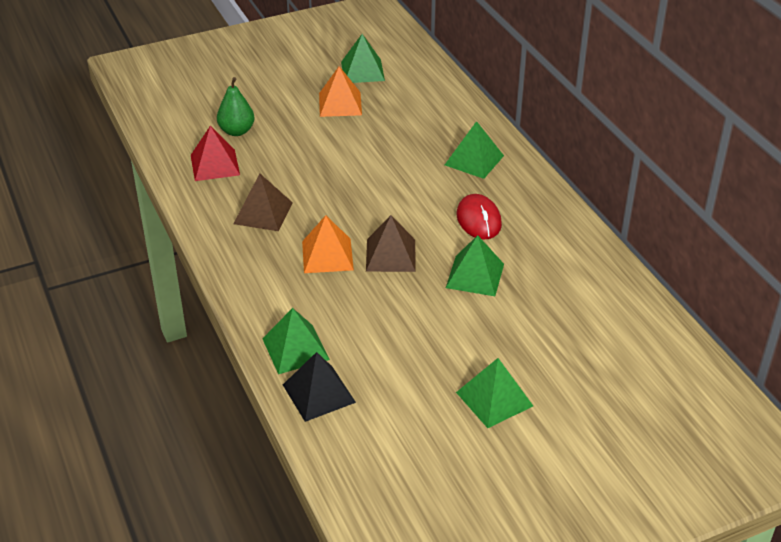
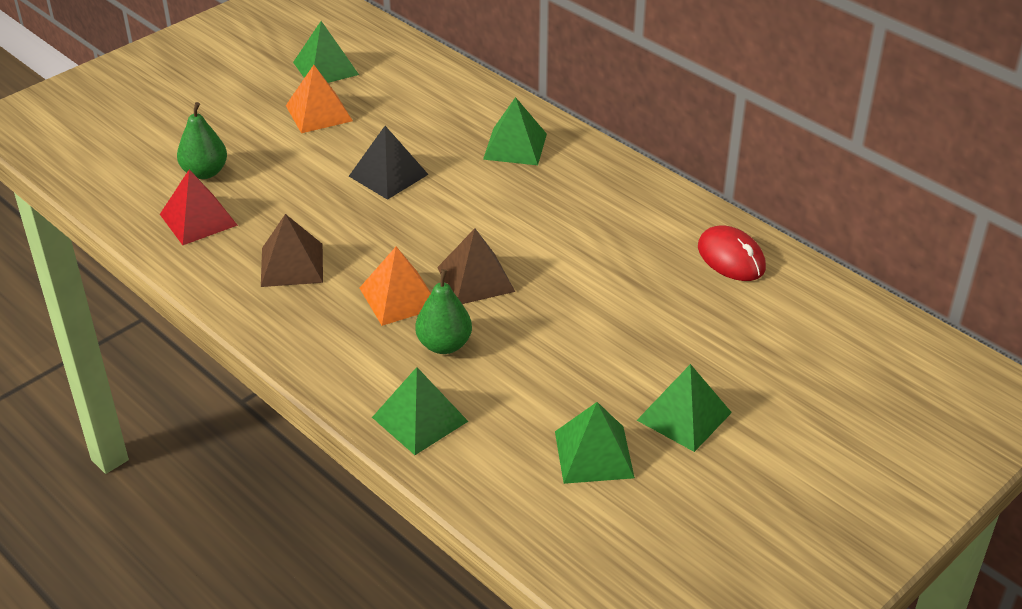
camera: 20 degrees left, 0 degrees up
(319, 393) = (476, 465): black pyramid -> black pyramid (388, 175)
(341, 298) = (444, 345): none -> green pear
(475, 275) = (587, 280): green pyramid -> green pyramid (594, 454)
(478, 220) = (557, 214): red mouse -> red mouse (731, 258)

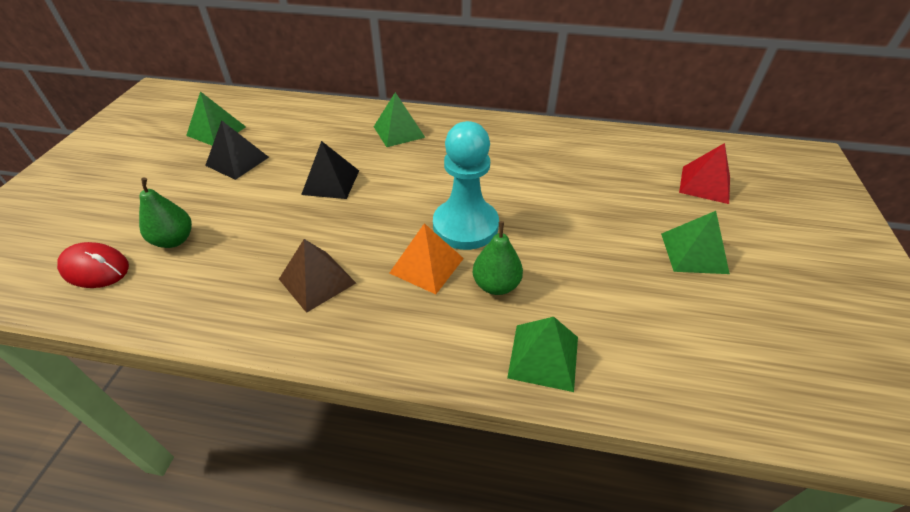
camera: 35 degrees left, 5 degrees up
(198, 219) = (199, 281): red pyramid -> red pyramid (705, 184)
(318, 113) = (237, 161): orange pyramid -> black pyramid
(475, 279) = (465, 226): brown pyramid -> turquoise pawn
(594, 454) = (681, 312): green pyramid -> none
(731, 258) = (594, 144): red mouse -> red mouse (95, 268)

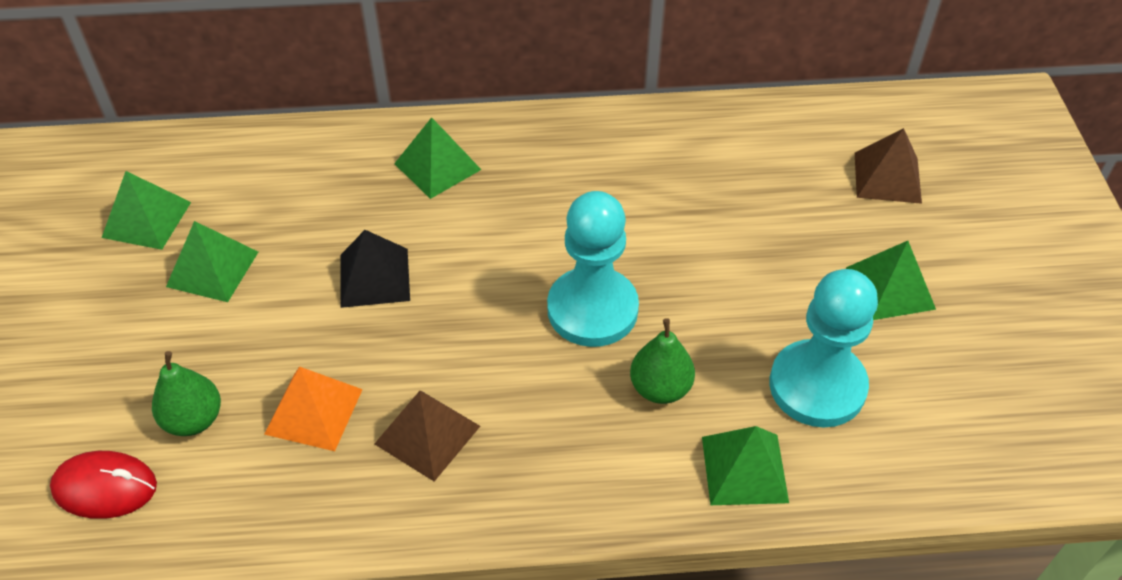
camera: 15 degrees left, 5 degrees up
(237, 161) = (212, 269): black pyramid -> green pyramid
(426, 265) = (562, 380): orange pyramid -> orange pyramid (314, 411)
(619, 308) = (817, 386): none -> turquoise pawn
(705, 184) = (887, 177): red pyramid -> brown pyramid

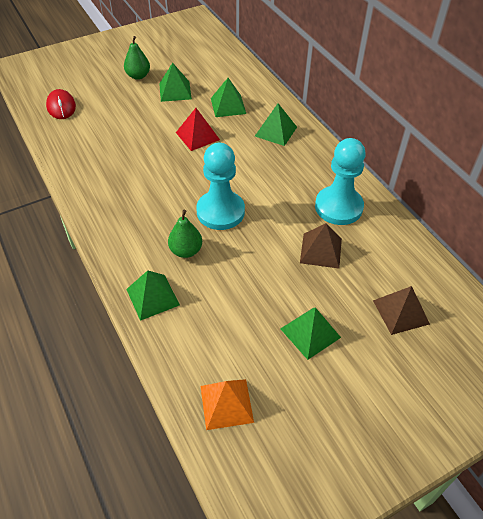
camera: 65 degrees right, 0 degrees up
(147, 219) = (189, 65): green pyramid -> green pyramid (228, 106)
(194, 419) = (100, 115): green pear -> green pear (138, 76)
(314, 411) = (119, 144): orange pyramid -> orange pyramid (226, 403)
(374, 277) = (197, 136): black pyramid -> red pyramid
(427, 434) = (122, 181): brown pyramid -> brown pyramid (321, 250)
(817, 386) = (220, 314): turquoise pawn -> turquoise pawn (338, 207)

